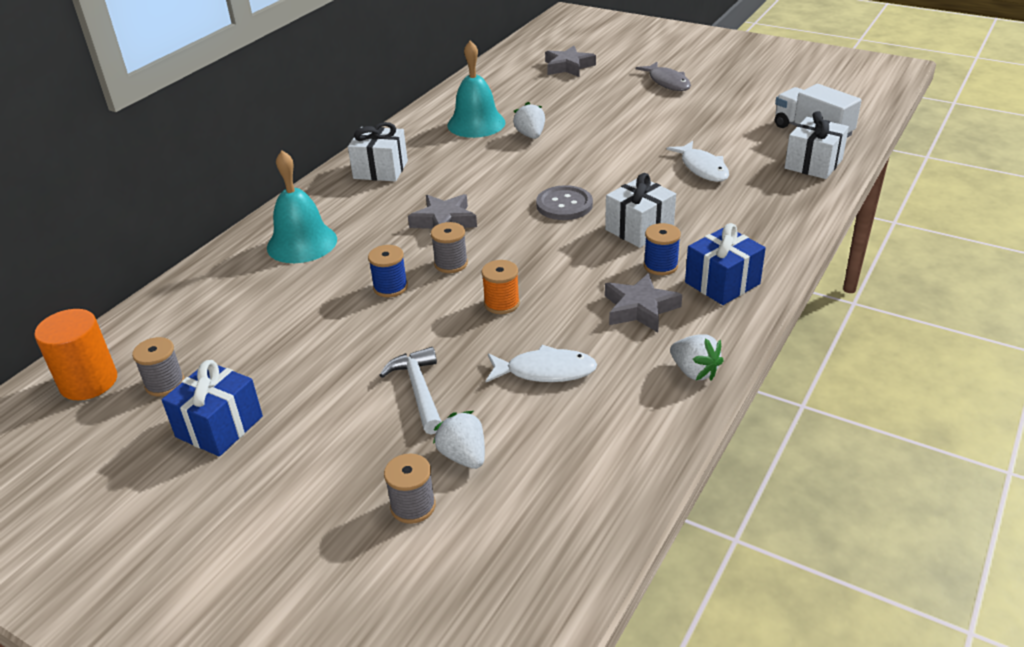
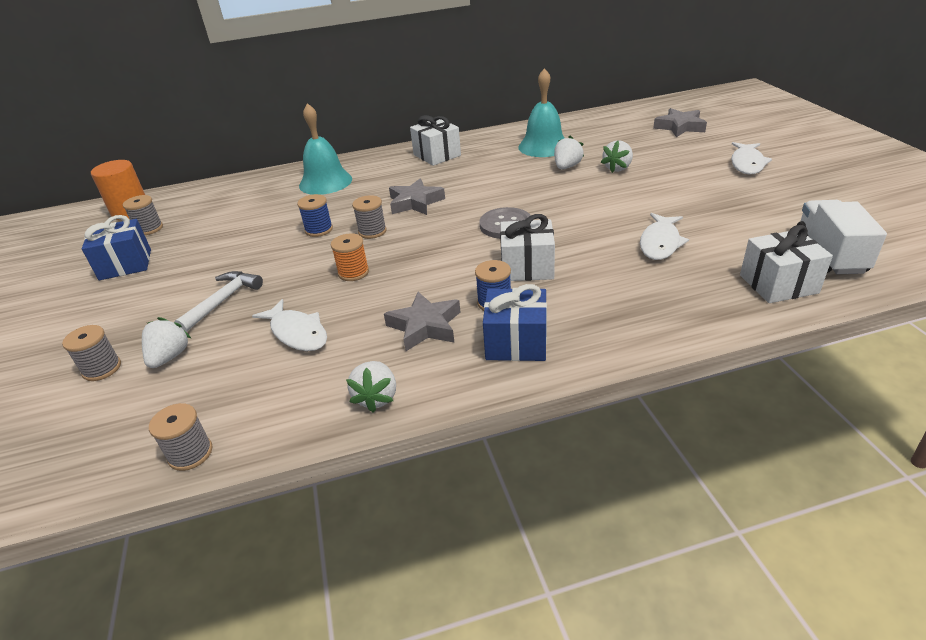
camera: 45 degrees right, 0 degrees up
(576, 121) = (617, 168): none -> white strawberry
(630, 493) = (190, 453): none -> grey spool
(667, 82) = (747, 163): grey fish -> white fish

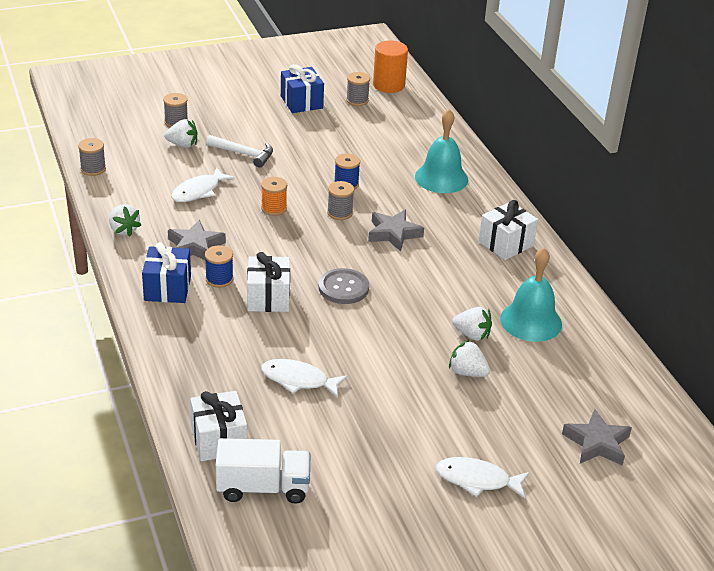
camera: 80 degrees right, 0 degrees up
(376, 397) = (124, 230): white strawberry -> white strawberry turned 120 degrees counterclockwise

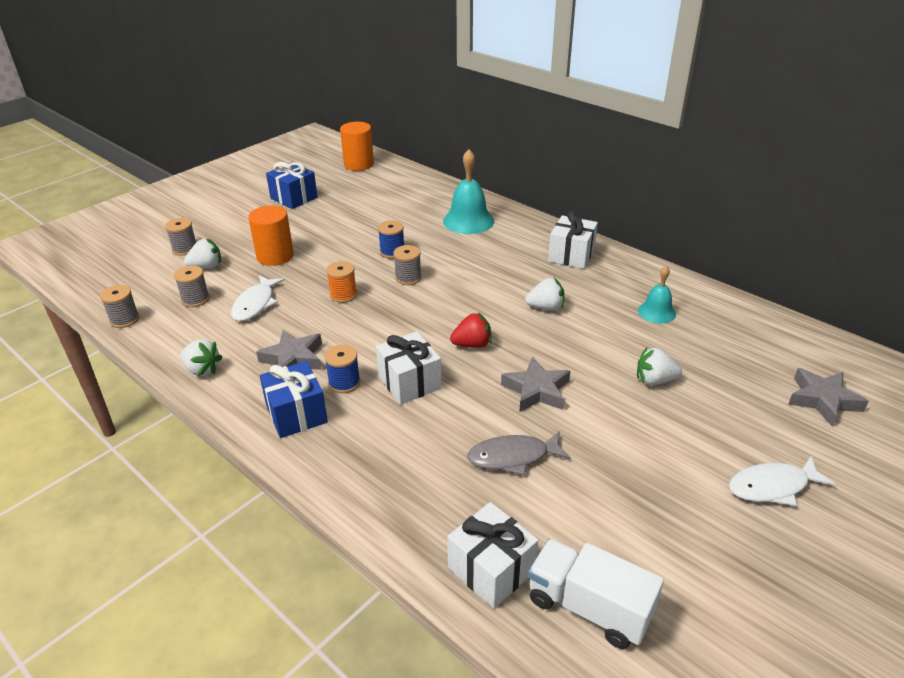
camera: 25 degrees left, 0 degrees up
(244, 154) = (275, 256): white hammer -> orange cylinder
(263, 488) = (589, 607): white truck -> white truck turned 120 degrees counterclockwise
(299, 380) = (513, 457): white fish -> grey fish
(343, 288) = (472, 344): grey button -> red strawberry
(357, 100) = (342, 183): grey spool -> grey spool (195, 299)
(393, 234) = (472, 279): grey star -> grey star (536, 390)
(472, 335) = (623, 343): white strawberry -> white strawberry (546, 307)
(531, 321) = (656, 312): turquoise bell -> turquoise bell, size x0.60

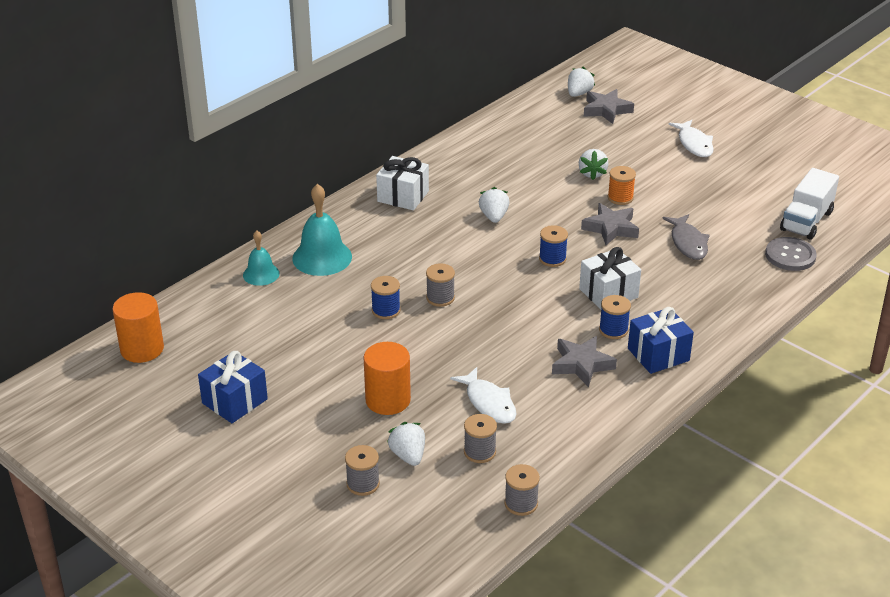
camera: 90 degrees left, 0 degrees up
(202, 370) = (604, 424): white strawberry -> white strawberry (578, 93)
(255, 304) = (488, 402): white fish -> white fish turned 45 degrees clockwise
(343, 295) = (471, 340): orange spool -> orange spool (620, 198)
(472, 344) = (552, 259): red strawberry -> blue spool
(491, 569) = (790, 255): white gift -> grey button
(656, 312) = (500, 161): turquoise bell -> turquoise bell (261, 274)

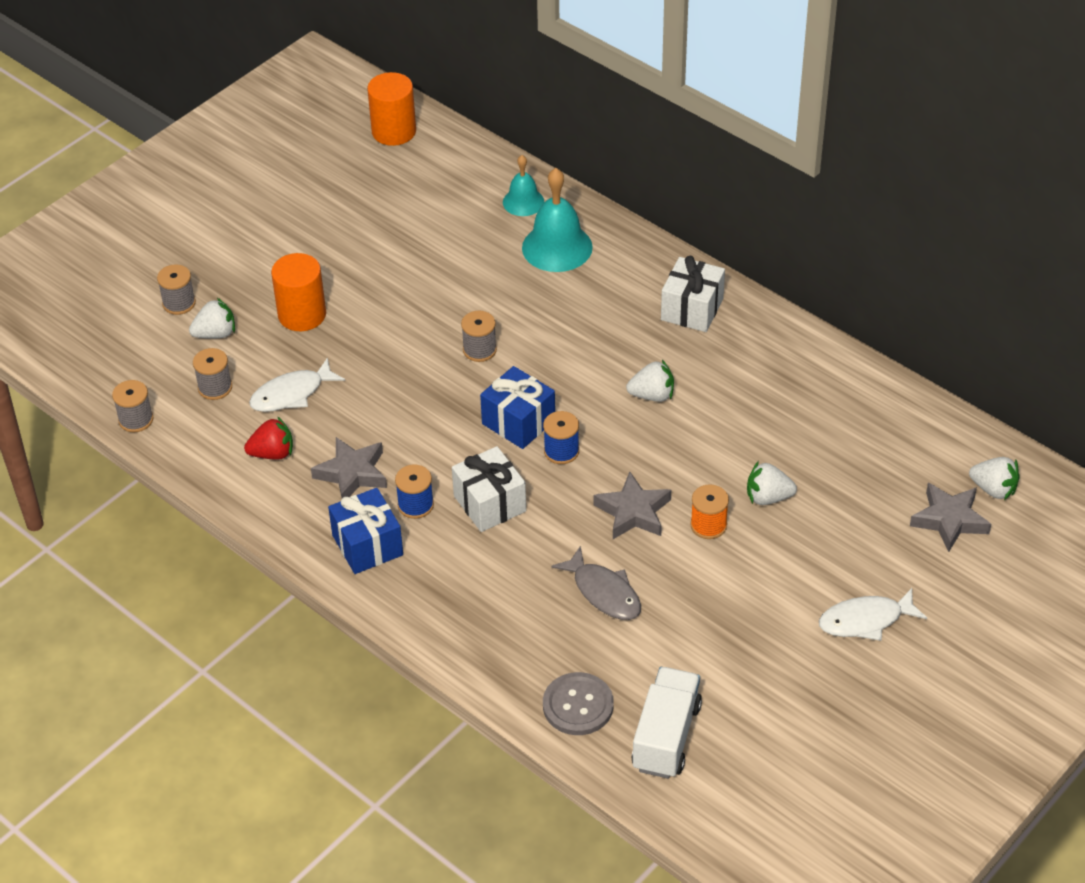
camera: 90 degrees right, 10 degrees up
(234, 401) = (308, 204): blue gift -> blue gift (518, 422)
(386, 310) = (456, 305): blue spool -> none
(561, 411) = (272, 453): none -> red strawberry
(688, 243) = (603, 592): grey fish -> grey fish turned 120 degrees counterclockwise
(806, 221) = (666, 737): white truck -> white truck turned 75 degrees clockwise

